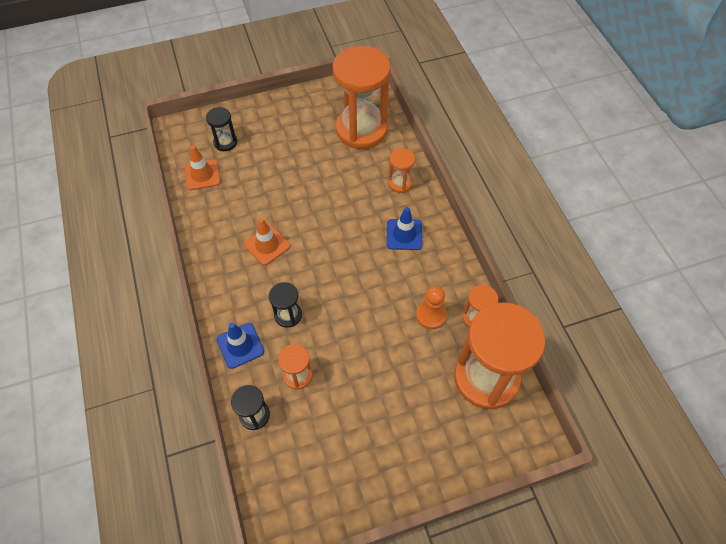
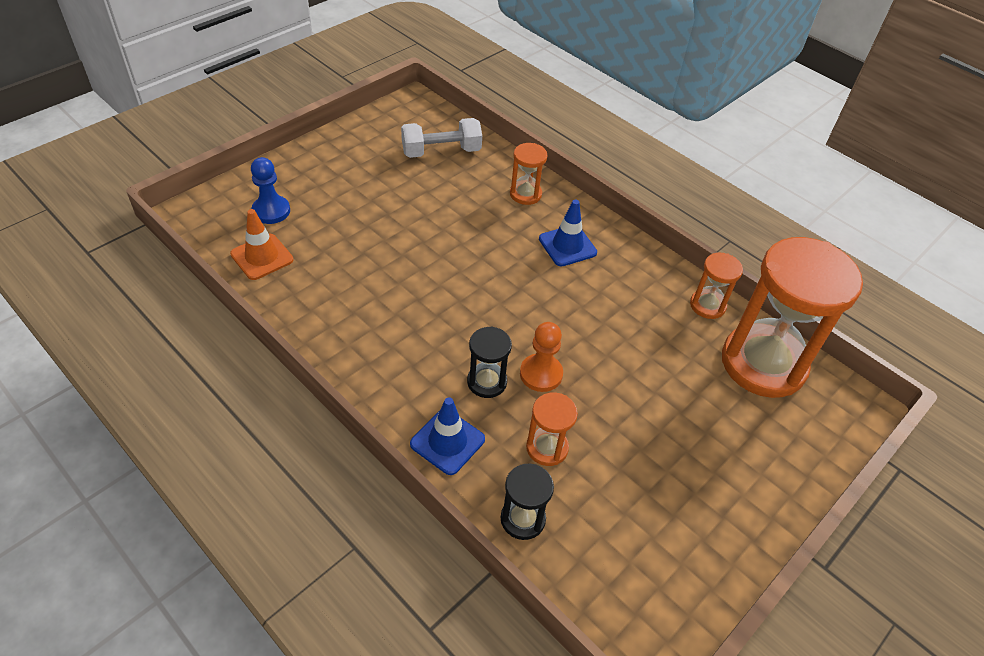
camera: 30 degrees left, 10 degrees down
(225, 142) = (271, 211): black hourglass -> blue pawn
(267, 245) = (405, 311): orange traffic cone -> none
(361, 130) = (441, 151): orange hourglass -> white dumbbell
(431, 315) = (657, 320): orange pawn -> orange pawn (541, 374)

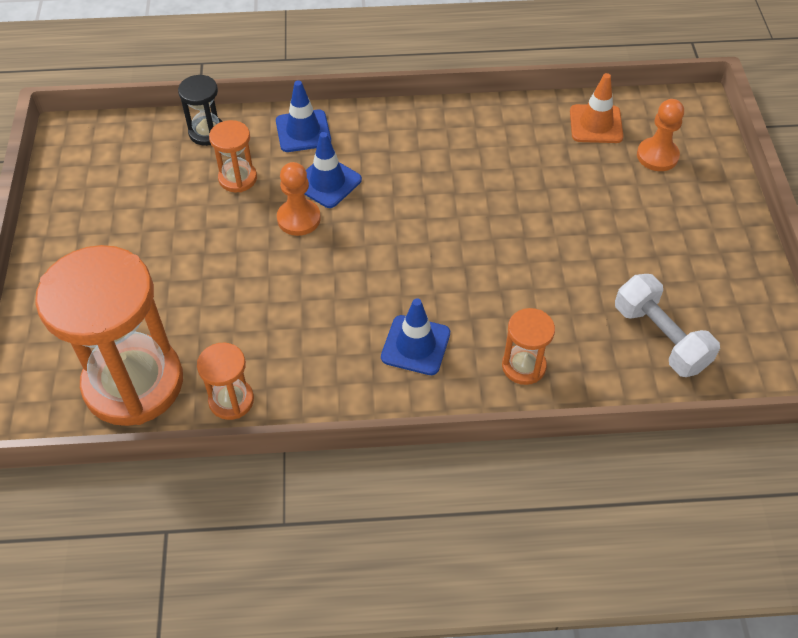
camera: 135 degrees right, 5 degrees up
(271, 211) = (657, 156): blue pawn -> orange pawn
(441, 151) = (660, 338): white dumbbell -> white dumbbell turned 60 degrees counterclockwise
(487, 382) = (327, 182): black hourglass -> blue traffic cone

